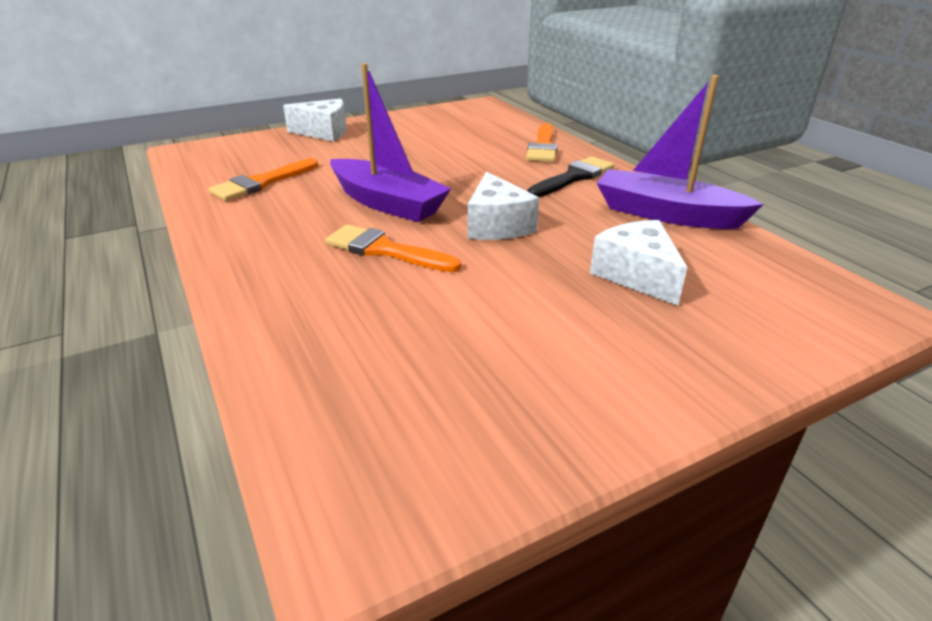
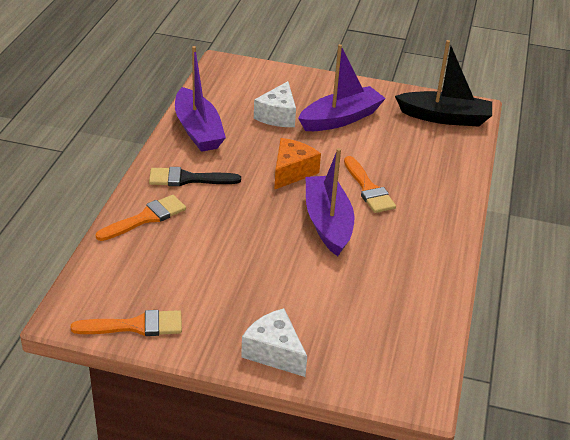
camera: 140 degrees left, 5 degrees up
(261, 183) = (388, 295): orange brush -> orange brush (135, 326)
(393, 445) = (445, 117): none -> black boat
(497, 225) = (292, 172): white cheese -> orange cheese
(559, 322) = (341, 118): none -> purple boat

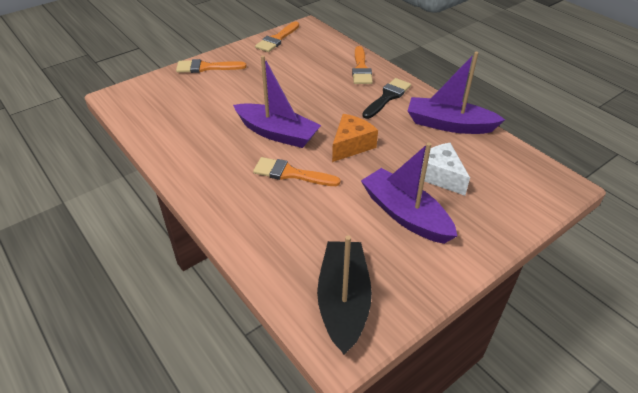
camera: 130 degrees right, 5 degrees up
(274, 352) = (206, 67): white cheese -> orange brush
(292, 172) = (351, 145): orange cheese -> orange cheese turned 120 degrees counterclockwise
(341, 118) = (405, 214): purple boat -> purple boat turned 135 degrees clockwise
(445, 117) = (343, 301): black boat -> black boat turned 135 degrees clockwise

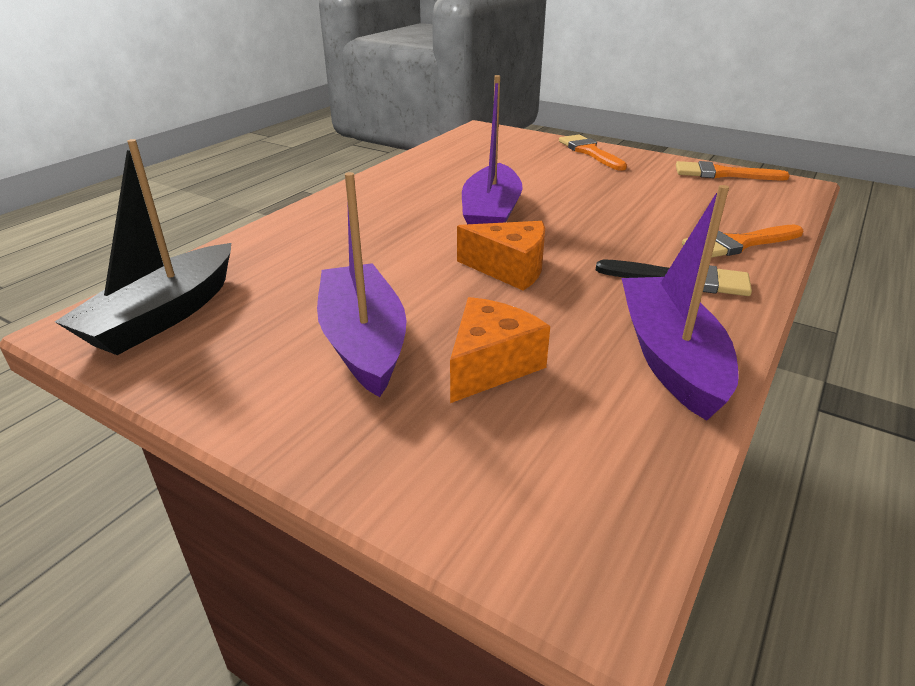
camera: 70 degrees right, 10 degrees down
(291, 173) = (410, 238): orange brush -> none
(343, 301) = (163, 316): black boat -> black boat turned 135 degrees clockwise
(405, 214) = (363, 341): purple boat -> purple boat turned 45 degrees counterclockwise
(440, 176) = (490, 365): white cheese -> orange cheese

